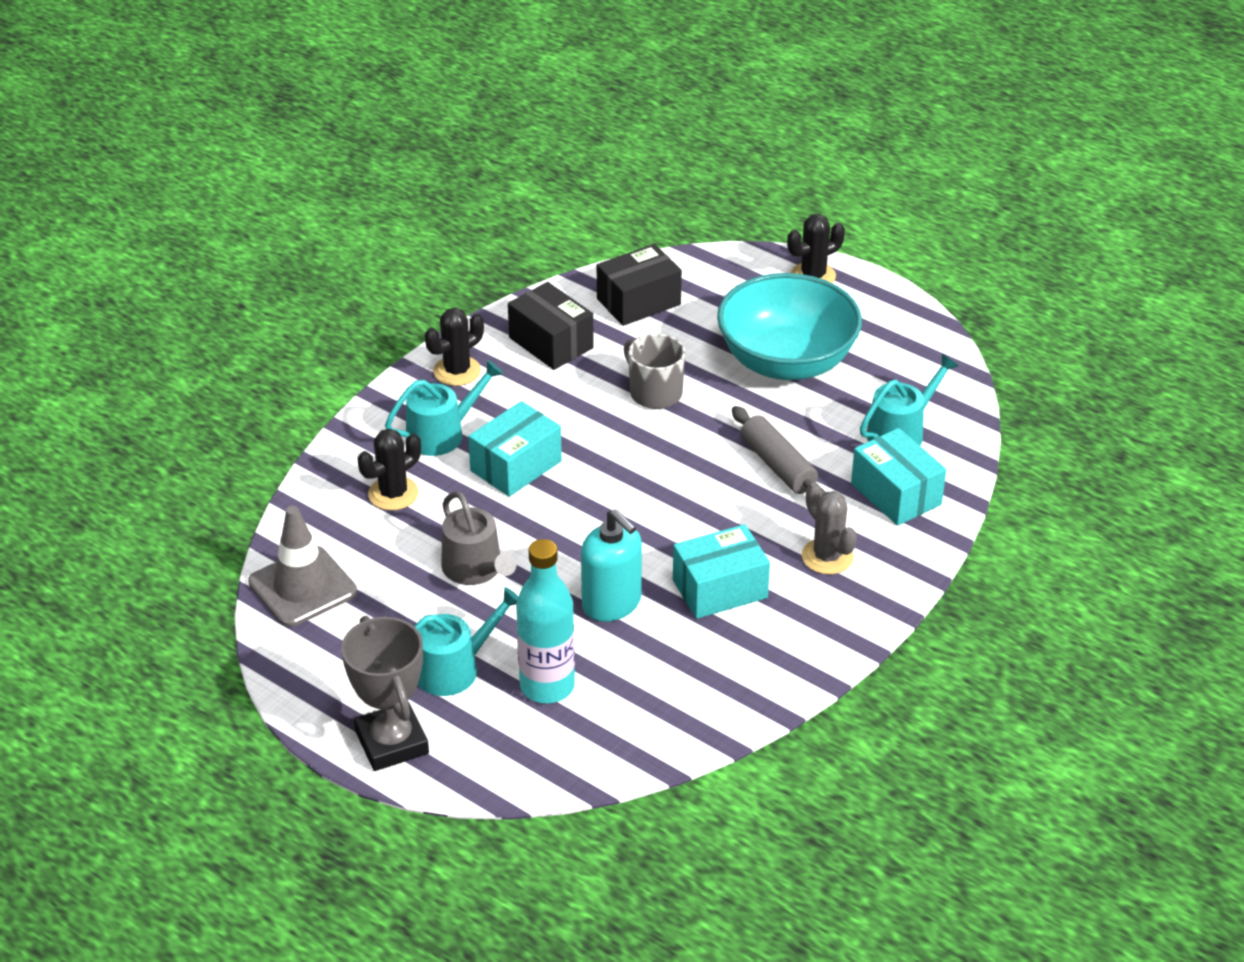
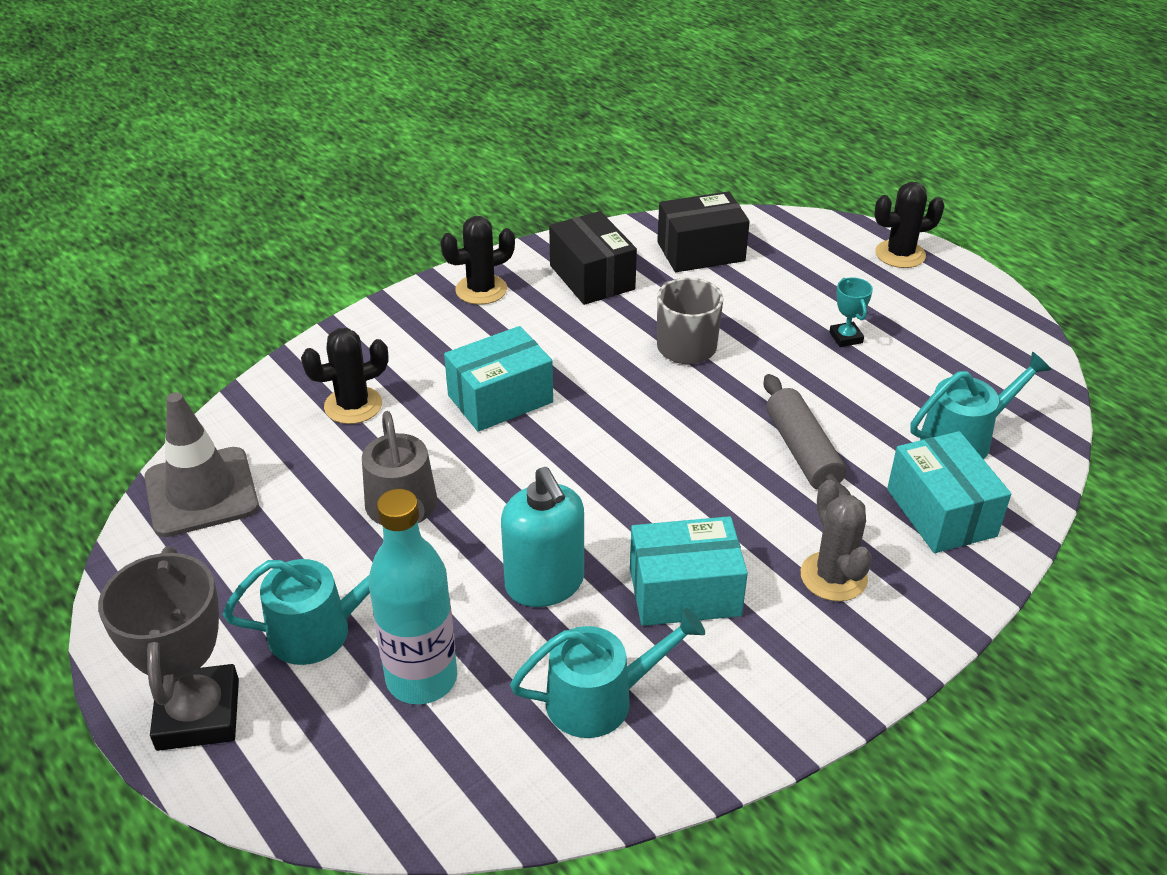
camera: 15 degrees right, 0 degrees up
(441, 434) = (435, 351): turquoise watering can -> turquoise watering can (600, 699)
(786, 362) = (846, 337): turquoise bowl -> turquoise trophy

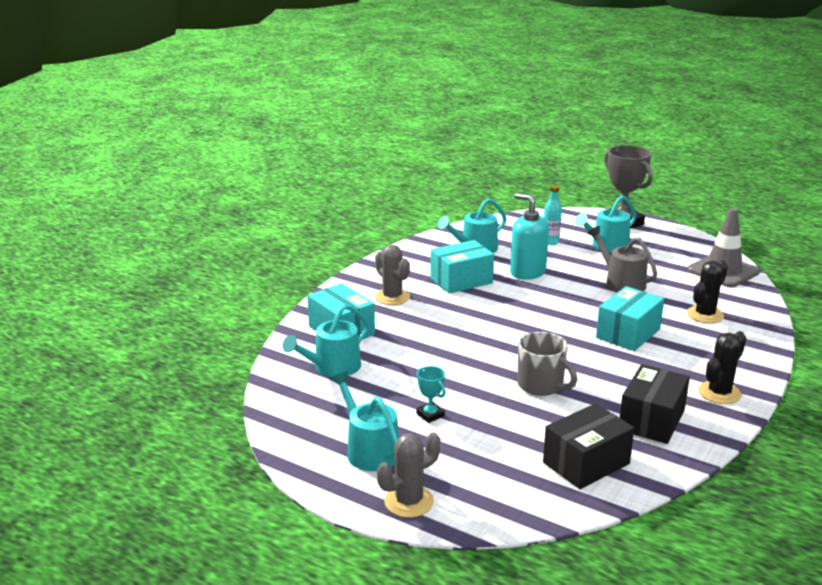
camera: 160 degrees right, 15 degrees down
(421, 678) = (550, 242): turquoise bottle -> turquoise bottle, size x0.55
(592, 277) = (651, 420): black box -> black box turned 75 degrees clockwise
(803, 452) = (430, 342): grey rolling pin -> none
(900, 254) = (409, 502): black cactus -> grey cactus
(930, 311) = (369, 450): none -> turquoise watering can

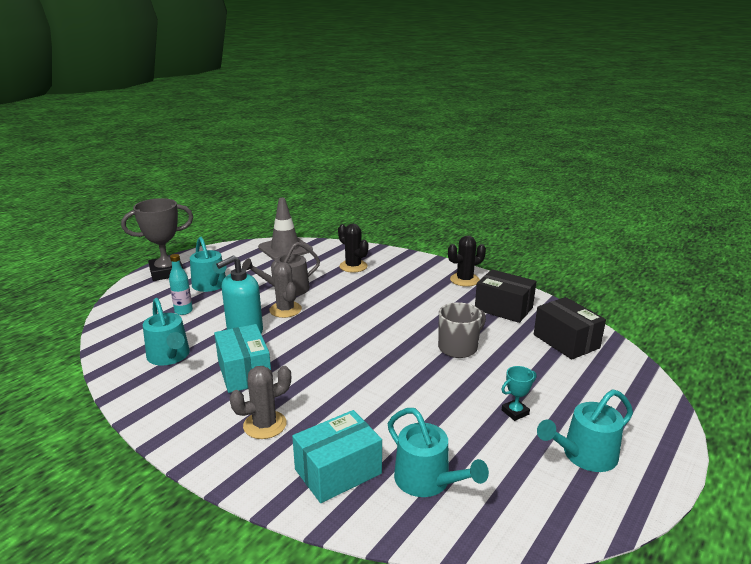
camera: 85 degrees left, 0 degrees up
(409, 502) = (653, 433): grey cactus -> grey cactus (285, 310)
(628, 333) = (376, 299): turquoise box -> none
(719, 393) = (464, 280): black cactus -> black cactus turned 75 degrees counterclockwise

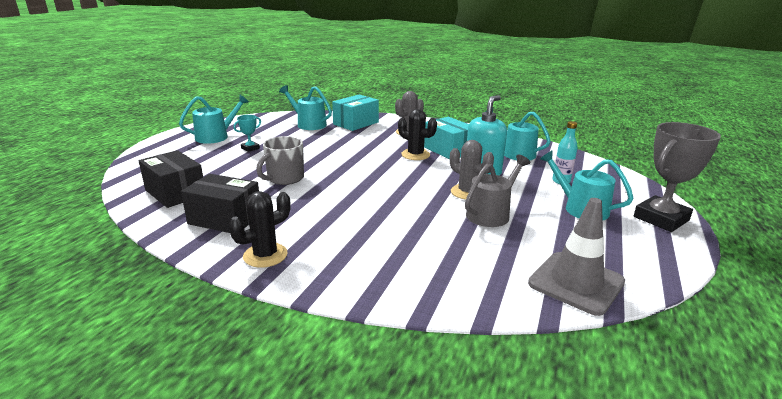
camera: 165 degrees right, 0 degrees up
(353, 266) = (437, 259): black cactus -> black cactus (415, 155)

